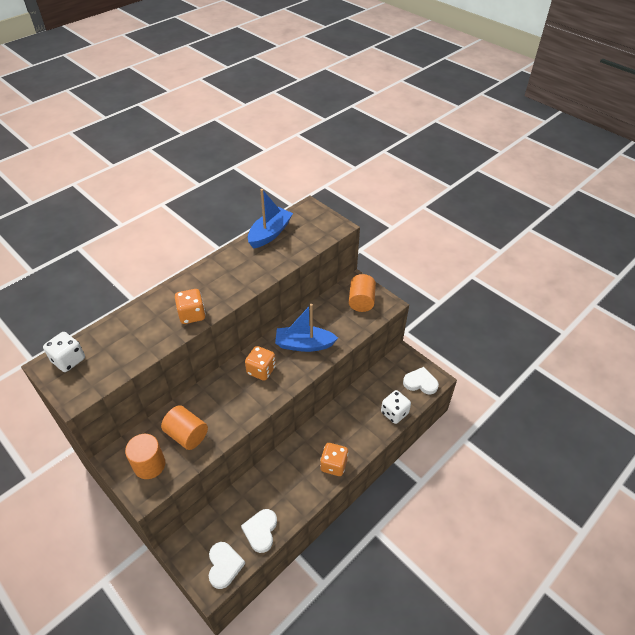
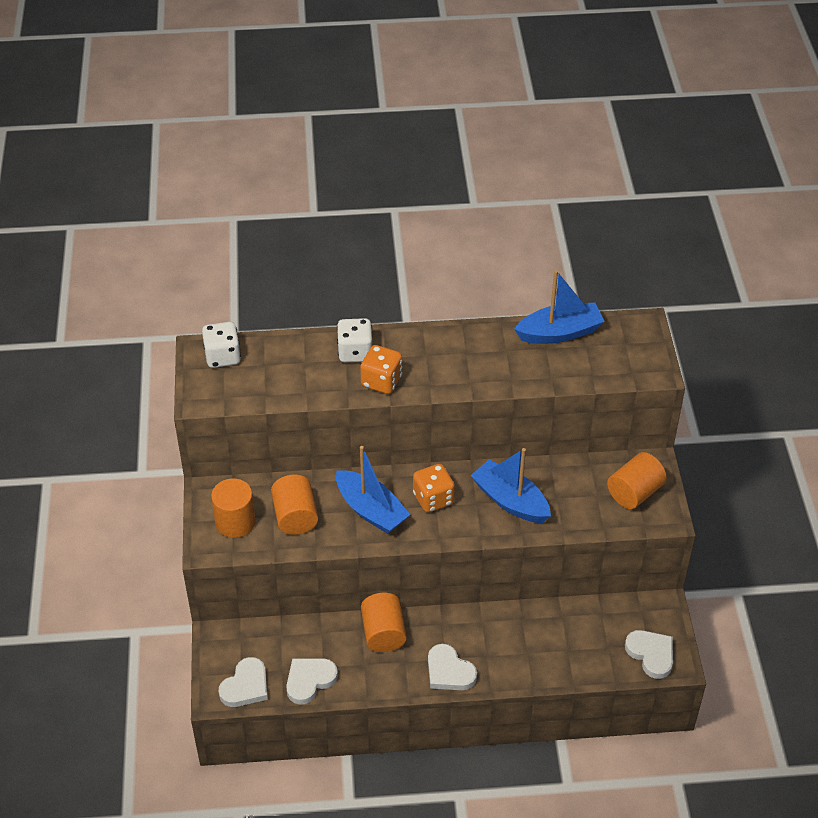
camera: 40 degrees right, 0 degrees up
(231, 400) = (371, 510): none -> blue boat
(278, 469) = (383, 633): none -> orange cylinder
(333, 465) = (449, 671): orange dice -> white heart
(394, 413) = (579, 666): white dice -> white dice (355, 352)

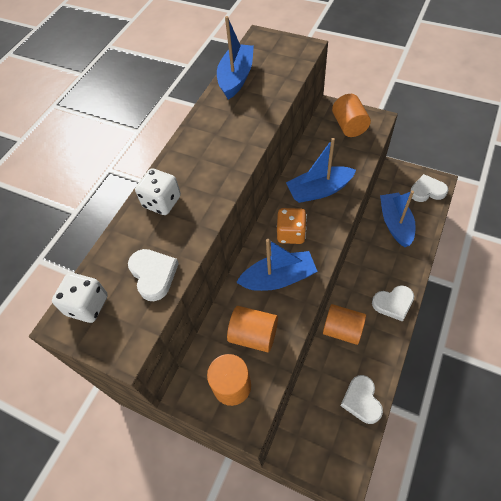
camera: 55 degrees left, 10 degrees up
(246, 686) = (346, 452): white heart -> white heart (153, 275)
(381, 381) = (206, 197): orange dice -> none
(570, 636) = (395, 224): none -> blue boat

